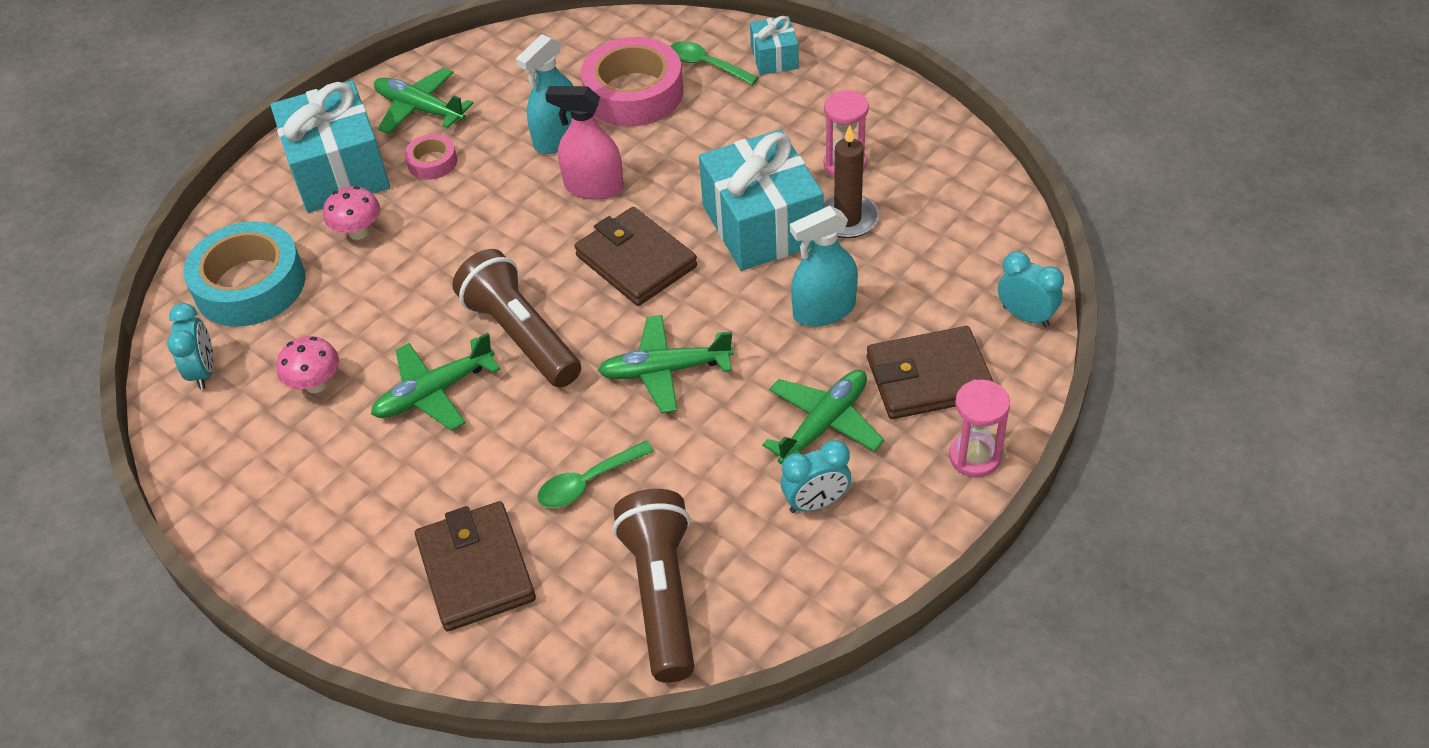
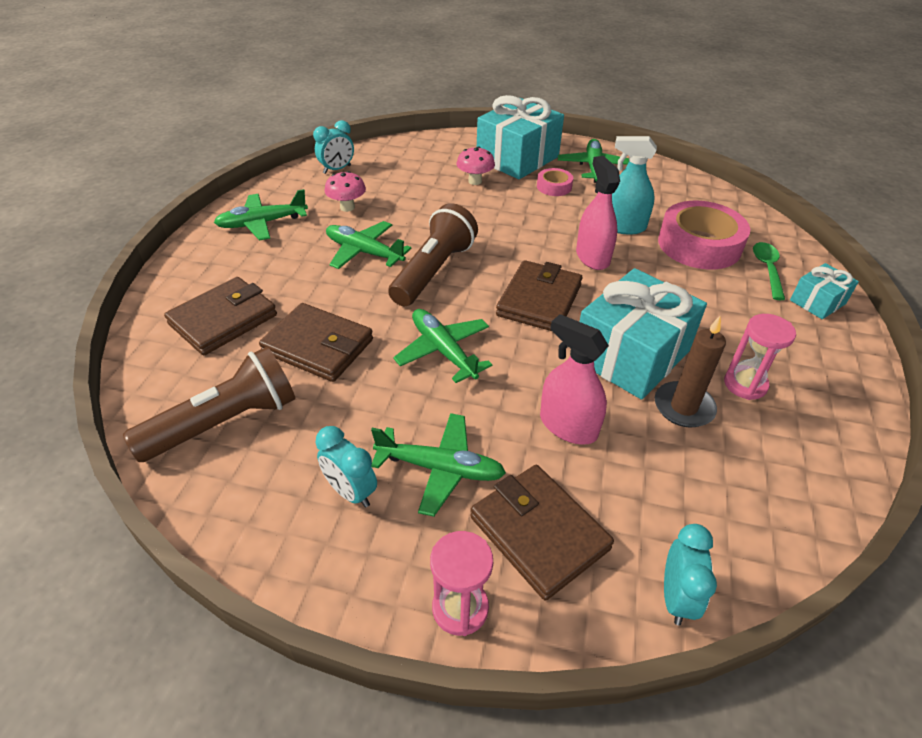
camera: 60 degrees right, 5 degrees down
(250, 285) = (408, 161): turquoise tape -> none
(282, 490) = (262, 223): none -> green plane
(587, 482) = (318, 346): green spoon -> brown wallet
(824, 310) = (568, 426): turquoise spray bottle -> pink spray bottle

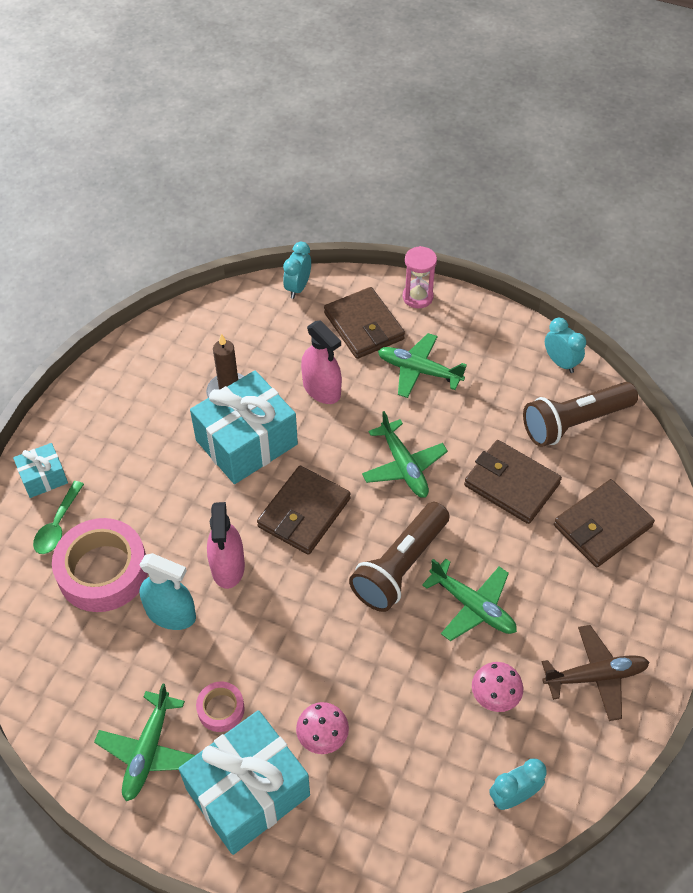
camera: 170 degrees left, 10 degrees up
(262, 223) = (595, 676): green plane -> brown plane
(351, 492) = (479, 363): turquoise clock -> turquoise clock (560, 362)
(745, 384) = (170, 405): pink hourglass -> none

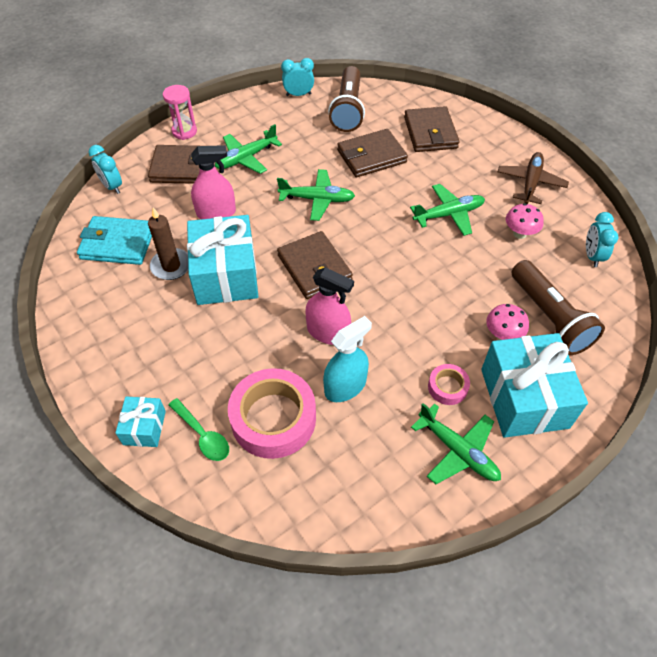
camera: 60 degrees left, 0 degrees up
(230, 336) = (118, 243): none -> turquoise wallet
(400, 567) = (395, 236): brown flashlight -> brown flashlight (550, 317)

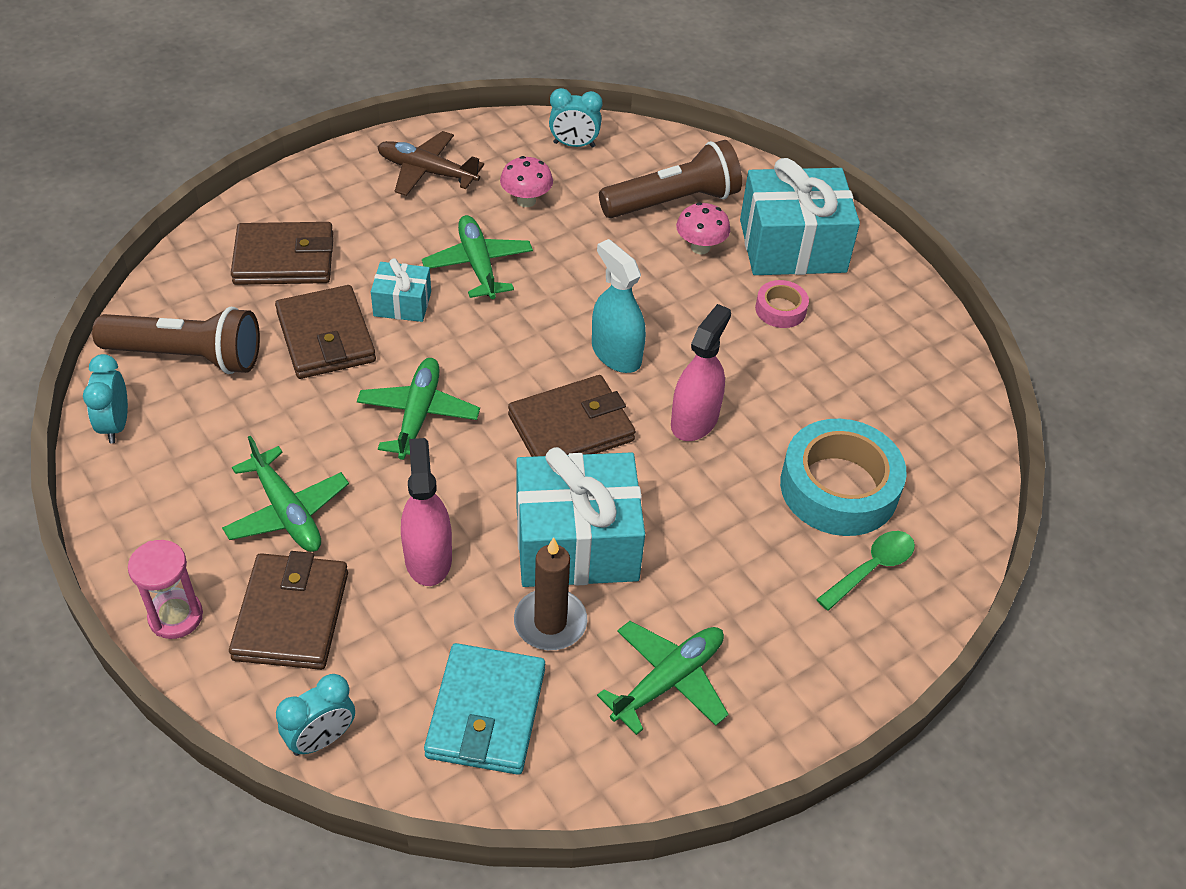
camera: 90 degrees left, 5 degrees down
(144, 427) = (866, 641): turquoise gift -> turquoise gift (402, 304)
(273, 418) = (839, 487): pink tape -> turquoise tape
(345, 386) = (784, 408): turquoise spray bottle -> turquoise spray bottle (616, 354)
(458, 451) = (868, 313): green plane -> green plane (668, 680)

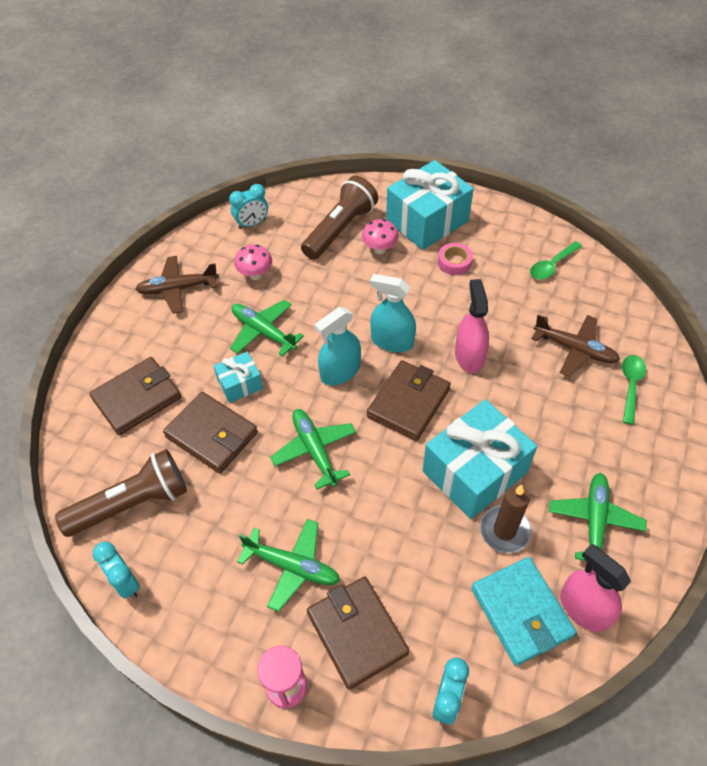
camera: 30 degrees left, 5 degrees up
(428, 558) = (402, 538): pink spray bottle -> pink spray bottle (584, 609)
(524, 352) = (340, 372): none -> turquoise spray bottle
(839, 487) = (575, 349): turquoise tape -> brown plane
(907, 379) = (551, 266): none -> green spoon

